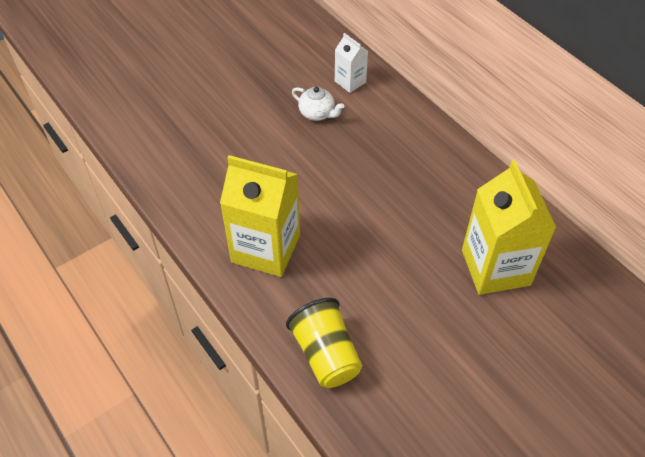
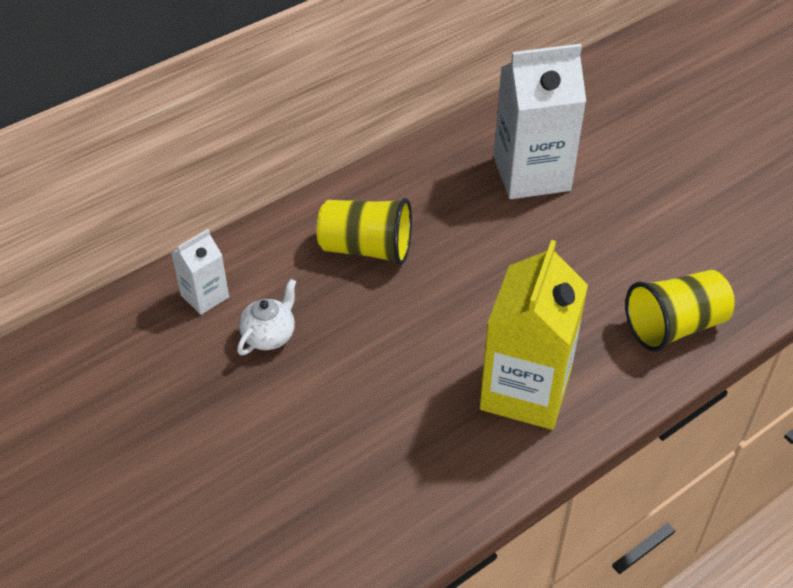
camera: 90 degrees left, 5 degrees down
(398, 160) = (366, 249): none -> yellow cup
(495, 267) = (531, 174): yellow carton -> white carton

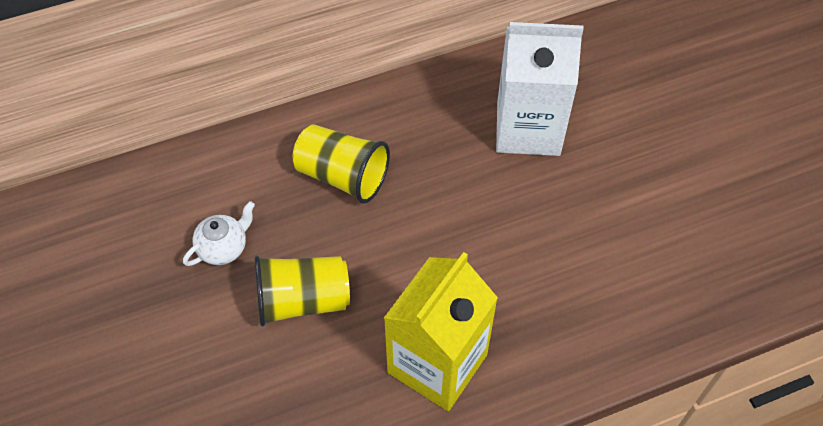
camera: 15 degrees right, 10 degrees up
(205, 296) = (180, 193): white carton -> none
(674, 326) = (607, 329): yellow cup -> yellow cup (302, 300)

